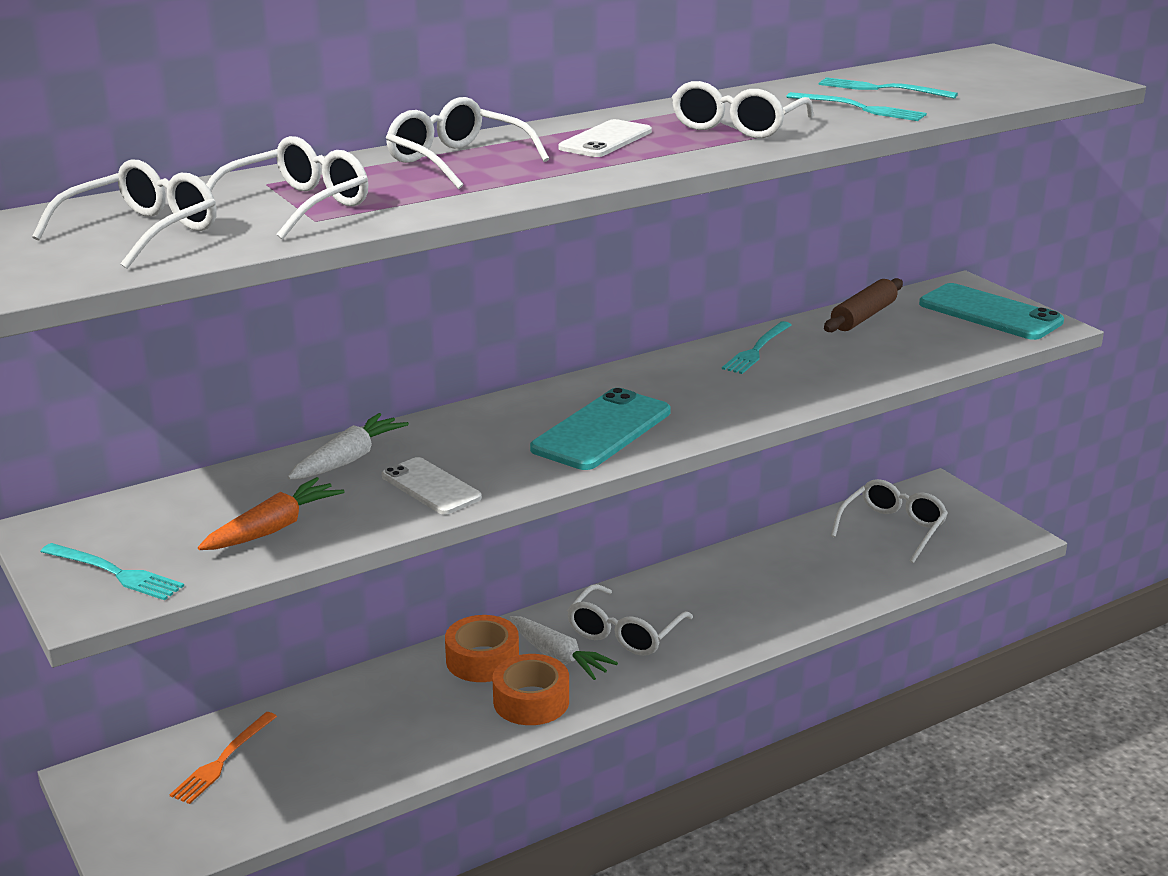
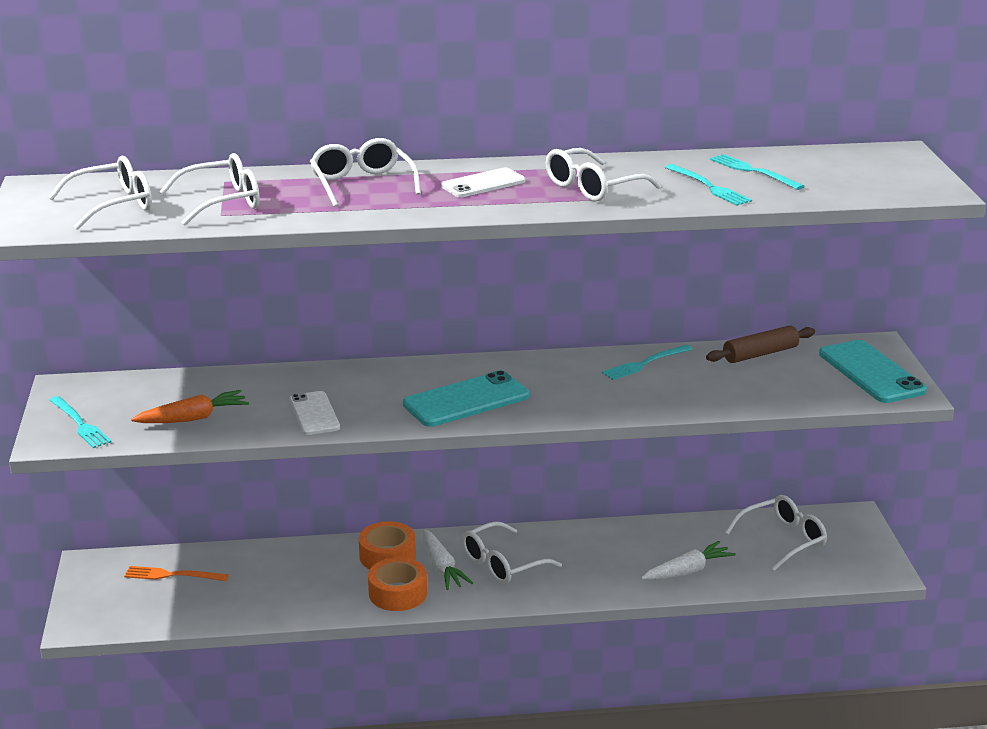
camera: 25 degrees right, 0 degrees up
(223, 760) = (173, 575): orange fork -> orange fork turned 45 degrees clockwise
(348, 459) = (280, 382): white carrot -> white carrot (687, 571)

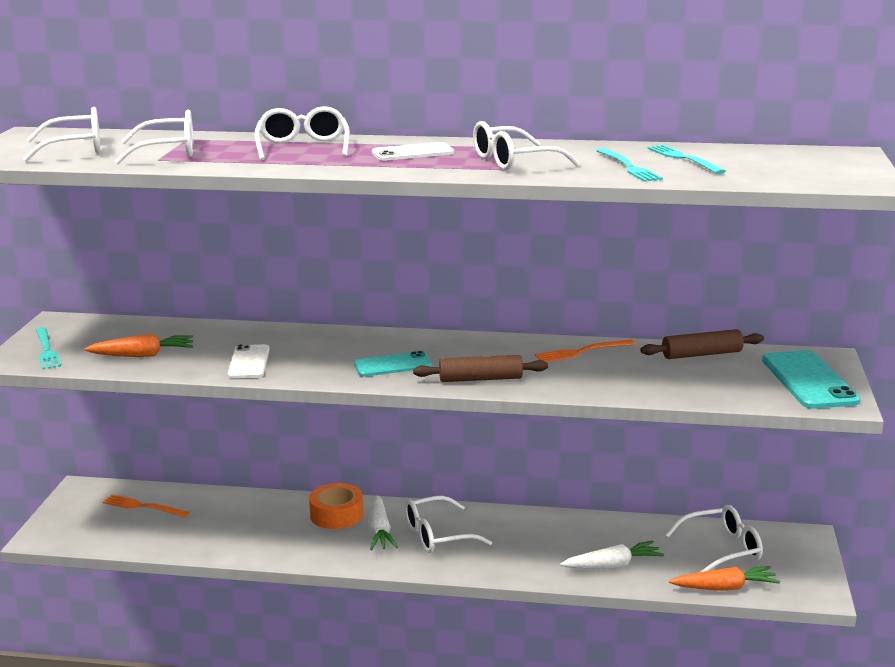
camera: 15 degrees right, 5 degrees down
(398, 593) = (328, 548): orange tape -> none
(466, 400) = (392, 365): turquoise phone -> turquoise phone, size x0.64
(563, 406) = (480, 379): none -> brown rolling pin
(645, 363) = (582, 351): turquoise fork -> orange fork
(800, 579) = (724, 588): none -> orange carrot

